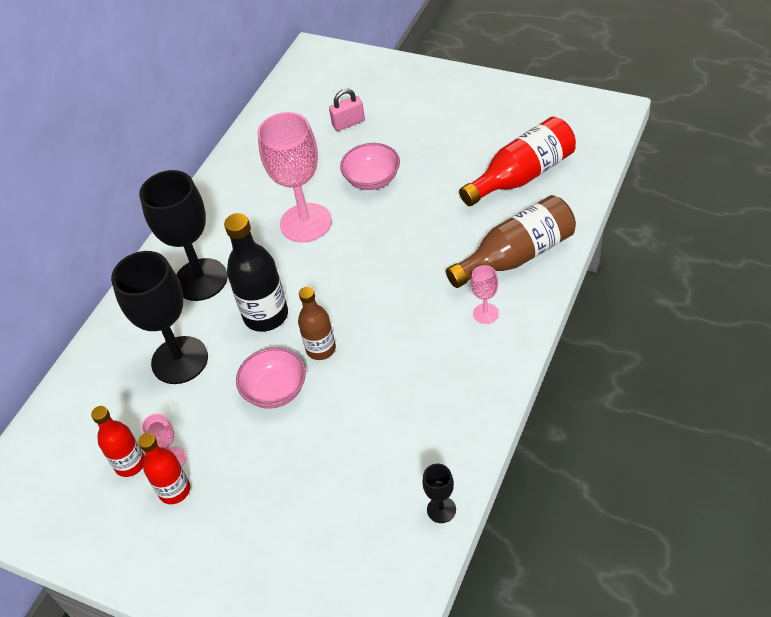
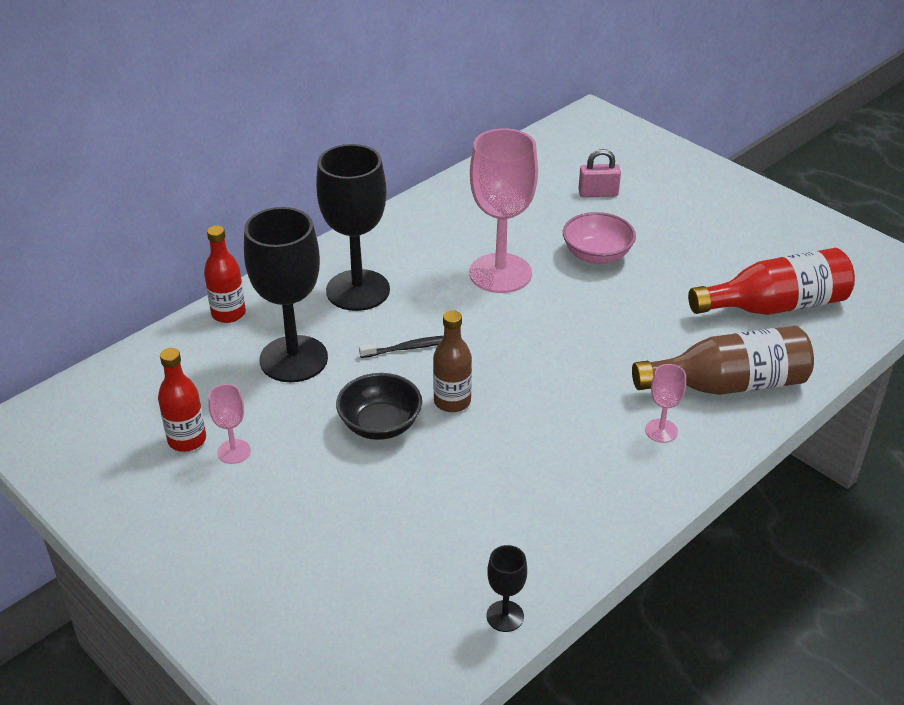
camera: 15 degrees right, 10 degrees down
(174, 490) = (219, 483): red bottle -> red bottle (228, 313)
(266, 315) = (409, 348): black bottle -> black toothbrush
(275, 390) = (380, 425): pink bowl -> black bowl

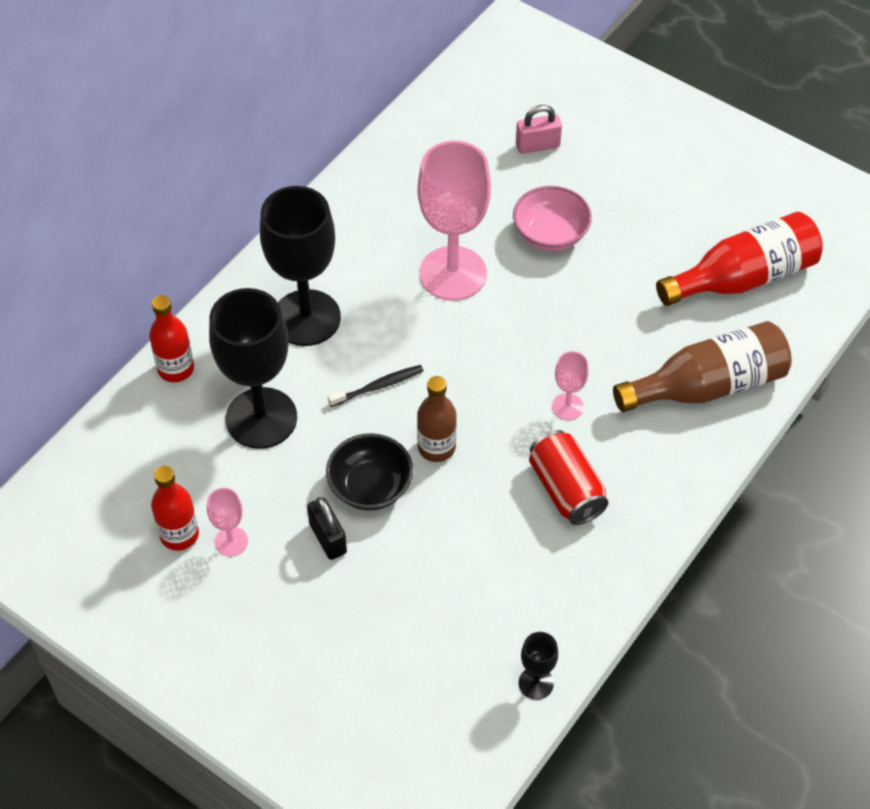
camera: 10 degrees left, 15 degrees up
(327, 461) = (328, 538): none -> black padlock
(571, 451) = (566, 489): none -> red can
(661, 431) = (649, 452): pink goblet -> pink goblet (567, 407)

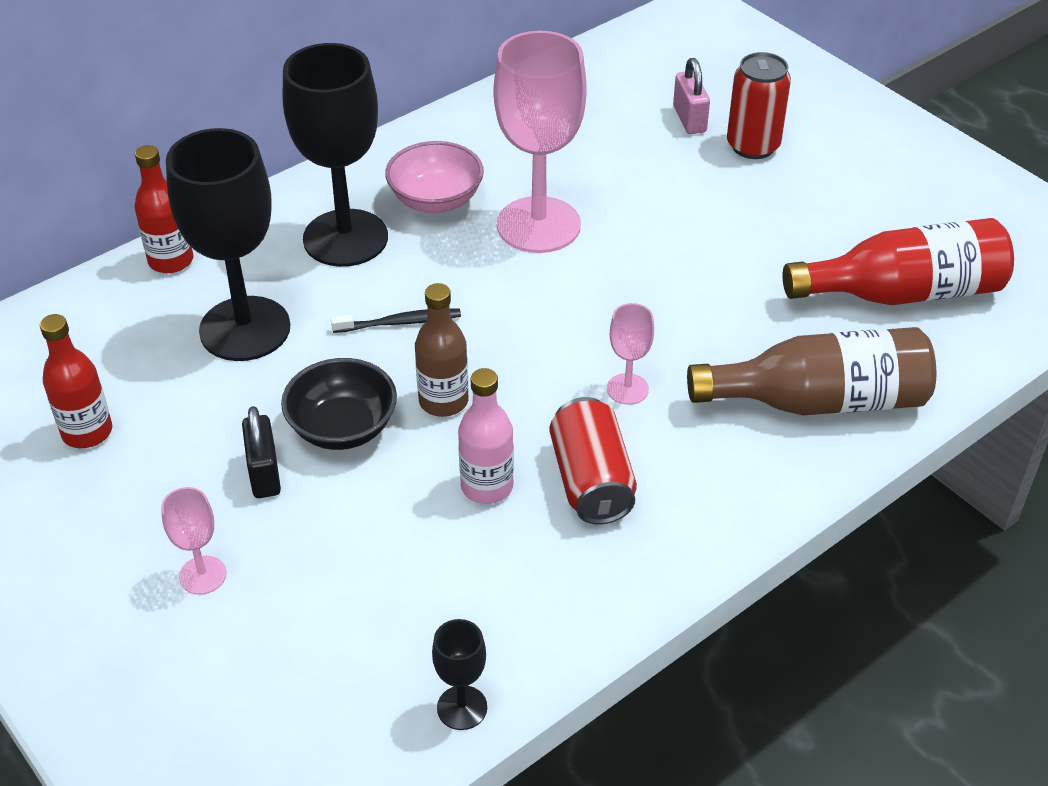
camera: 15 degrees right, 10 degrees down
(231, 541) = (145, 452): pink goblet -> pink goblet (202, 575)
(493, 511) = (487, 486): none -> pink bottle
(537, 145) = (689, 119): pink padlock -> pink padlock turned 75 degrees clockwise
(550, 234) = (672, 207): pink bowl -> pink bowl (436, 200)
(594, 162) = (753, 146): none -> red can

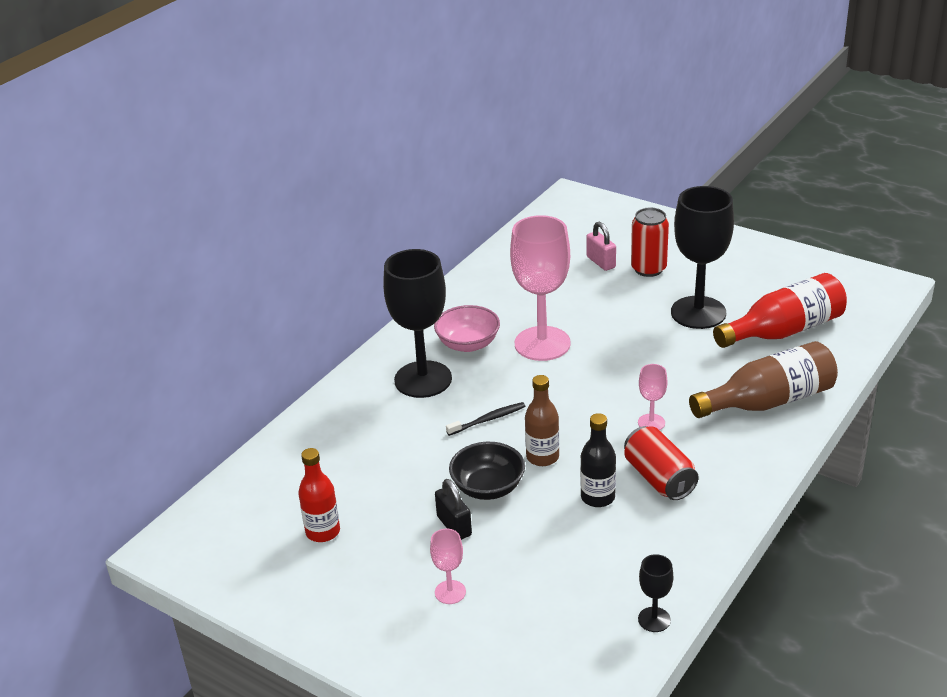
camera: 15 degrees left, 10 degrees down
(171, 261) = (315, 419): red bottle -> none
(245, 329) = (389, 447): black goblet -> black goblet (698, 312)
(487, 486) = (597, 497): pink bottle -> black bottle

